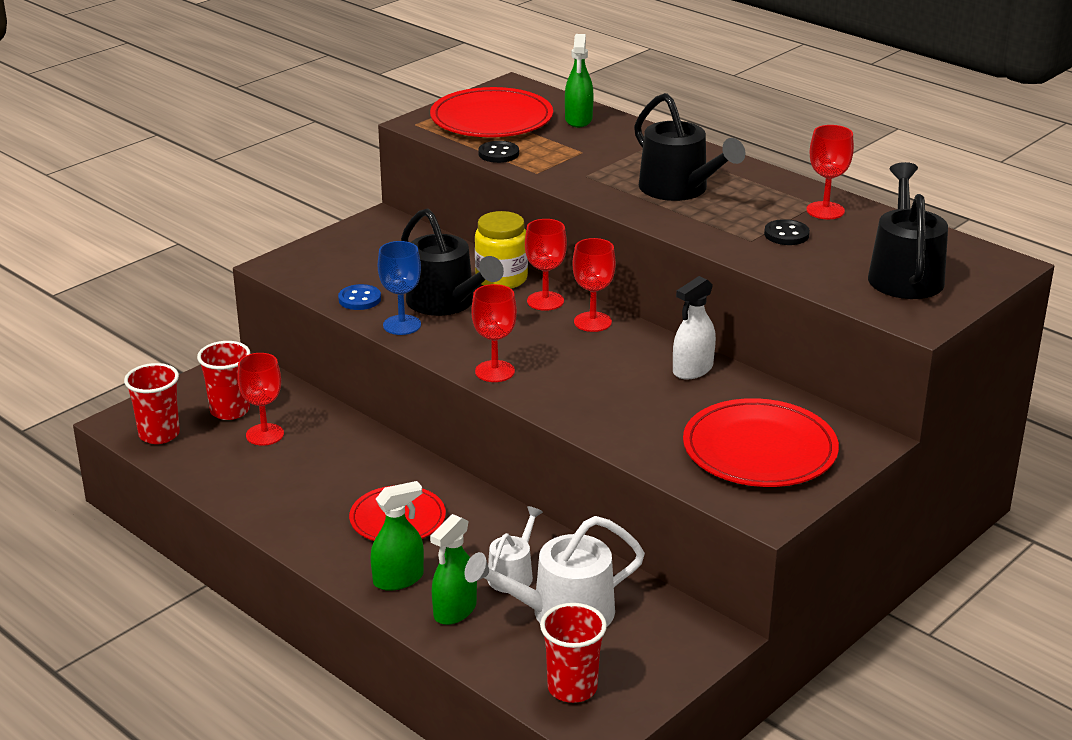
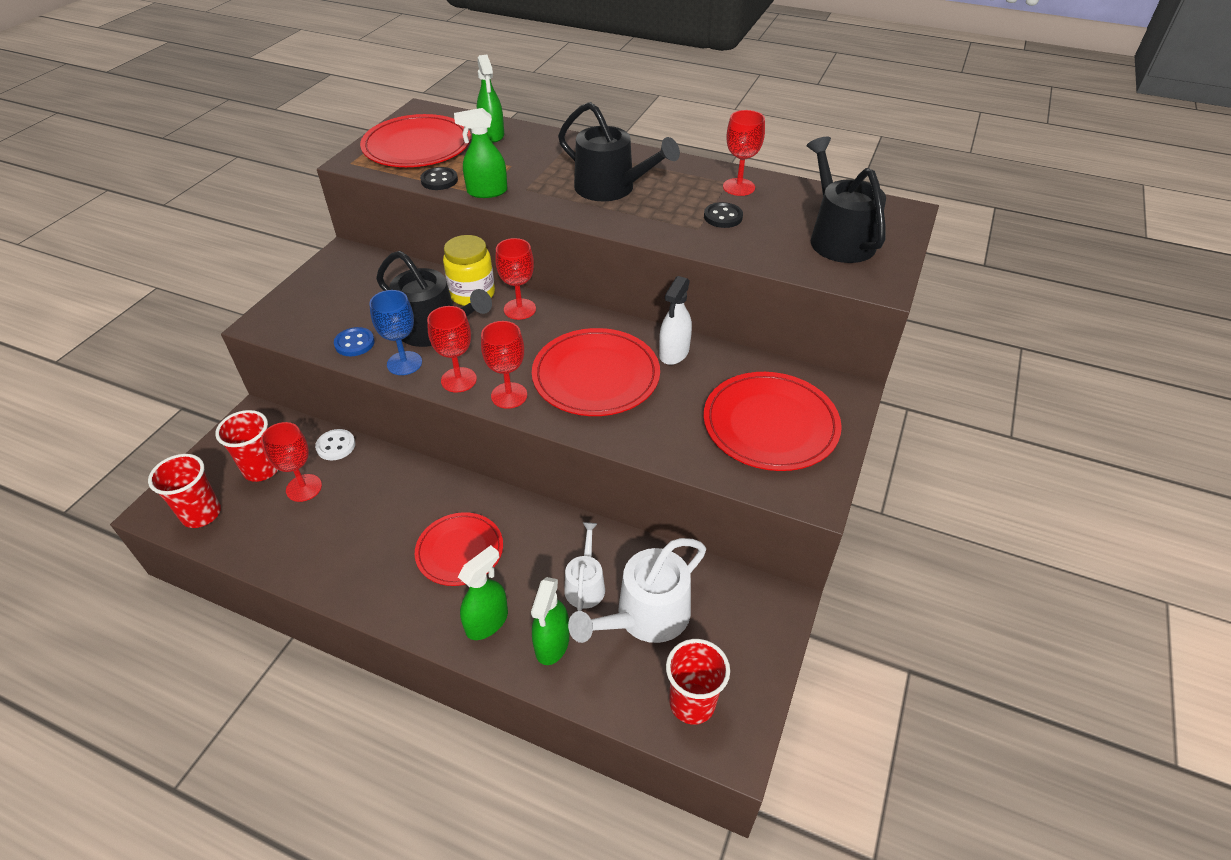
camera: 20 degrees left, 15 degrees up
(310, 407) = (336, 446): none -> white button
(543, 172) = (487, 192): none -> green spray bottle
(592, 322) = (569, 322): red goblet -> red goblet (458, 380)
(595, 373) = (596, 376): none -> red plate

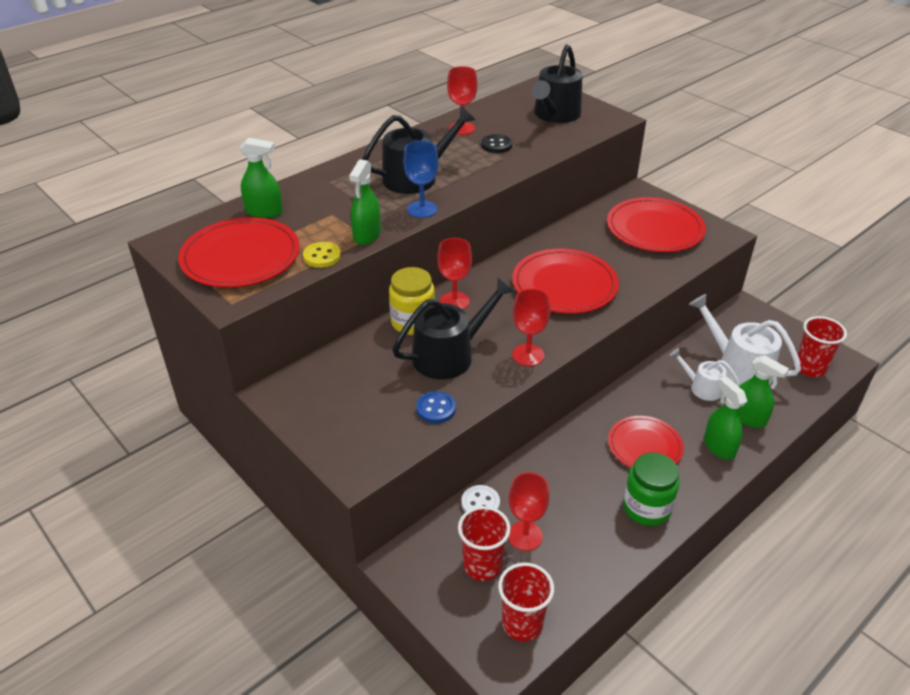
camera: 65 degrees left, 5 degrees down
(367, 573) = (646, 508): none -> green jar
(404, 363) = (486, 382): blue goblet -> blue goblet (422, 209)
(439, 180) = (322, 256): black button -> yellow button
(509, 395) = (563, 332): red goblet -> none
(646, 616) = (738, 367): white watering can -> white watering can turned 150 degrees clockwise
(674, 353) = (559, 244): white spray bottle -> none
(838, 238) = (555, 115): black watering can -> black watering can turned 75 degrees counterclockwise

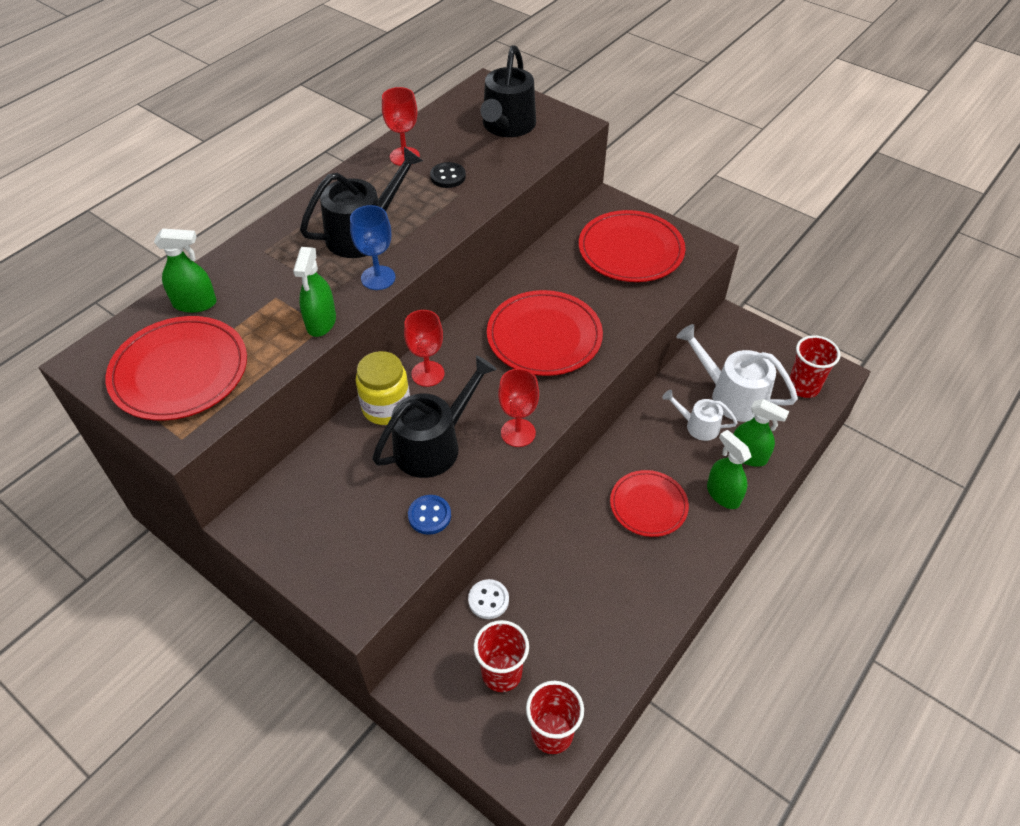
camera: 10 degrees left, 10 degrees up
(322, 256) = (274, 358): yellow button -> none
(525, 536) = (540, 631): red goblet -> none
(646, 508) = (659, 578): green jar -> none

